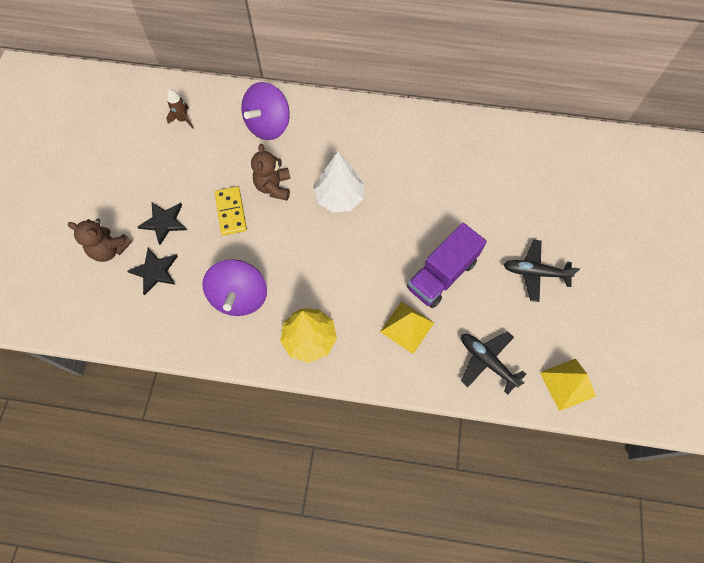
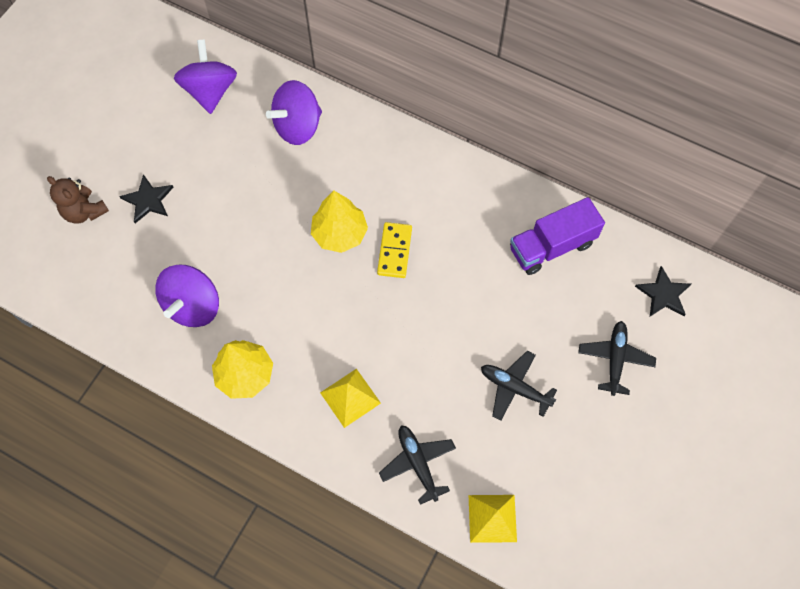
camera: 20 degrees right, 0 degrees up
(155, 271) = (120, 249): black star -> black star (663, 294)
(183, 120) = (210, 91): brown rocket -> purple spinning top
(231, 212) = (220, 211): yellow domino -> yellow domino (394, 251)
(274, 187) = (275, 198): brown teddy bear -> none
(339, 198) = (339, 233): white tree -> yellow tree
(442, 275) = (412, 355): purple truck -> purple truck (551, 246)
(600, 224) = (615, 359): none -> black plane

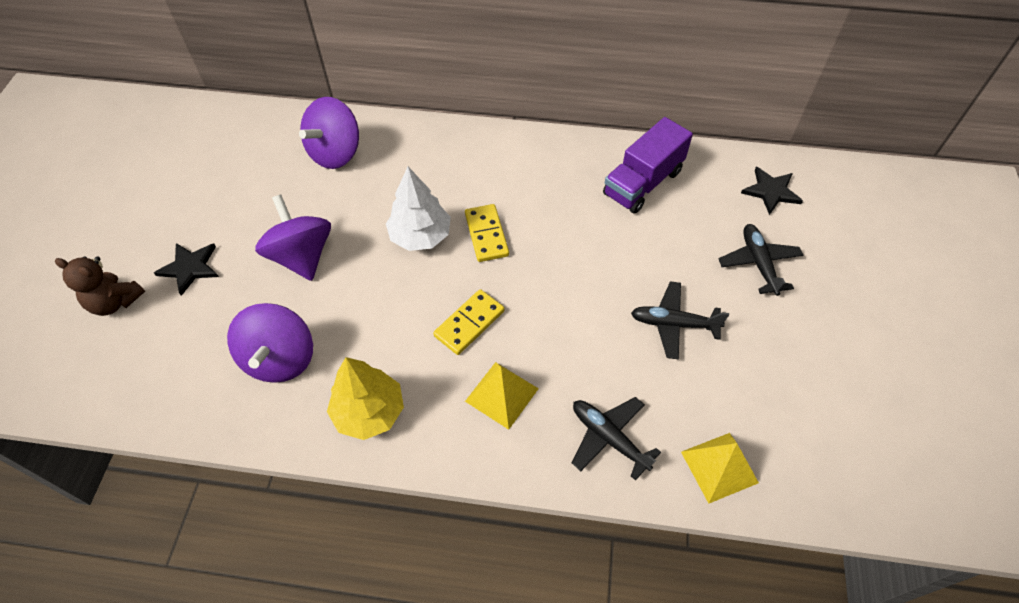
camera: 20 degrees left, 10 degrees down
(210, 91) = (228, 147): purple spinning top -> purple spinning top (302, 256)
(339, 233) = (420, 236): yellow tree -> white tree
(349, 328) = (469, 323): none -> yellow domino

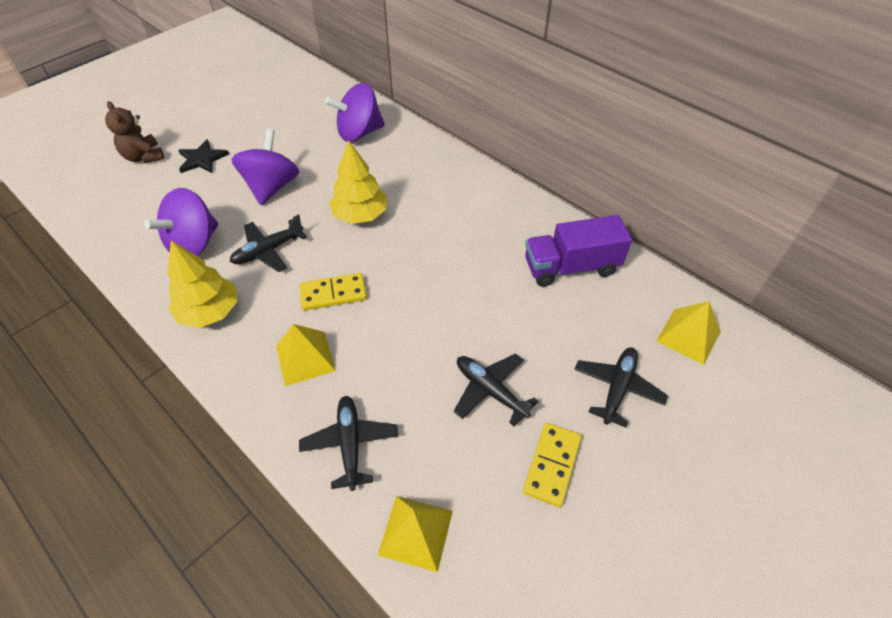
camera: 35 degrees right, 5 degrees down
(365, 321) = (268, 251): none -> black plane
(420, 236) = (360, 215): white tree -> yellow tree
(486, 235) = (407, 239): yellow domino -> yellow domino (552, 465)
(771, 191) = (688, 336): black star -> yellow pyramid

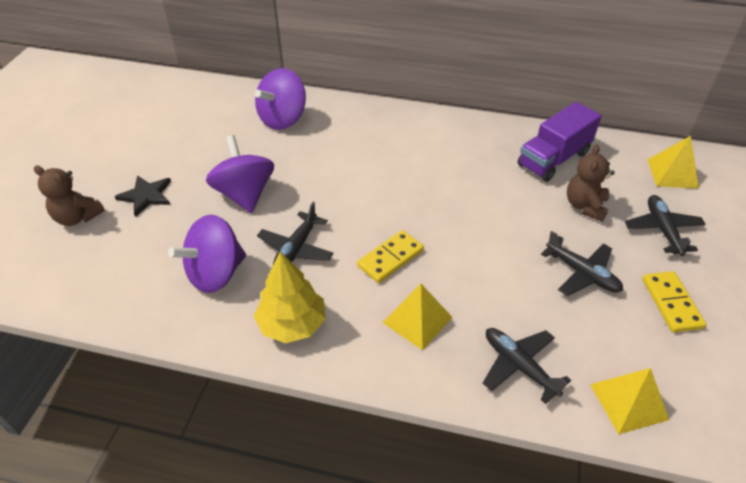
camera: 30 degrees left, 5 degrees down
(194, 244) = (216, 273): purple spinning top -> purple spinning top turned 45 degrees clockwise
(360, 215) = (351, 186): yellow tree -> none
(490, 390) = (582, 273): black plane -> black plane turned 150 degrees counterclockwise
(558, 327) = (585, 206): none -> brown teddy bear

